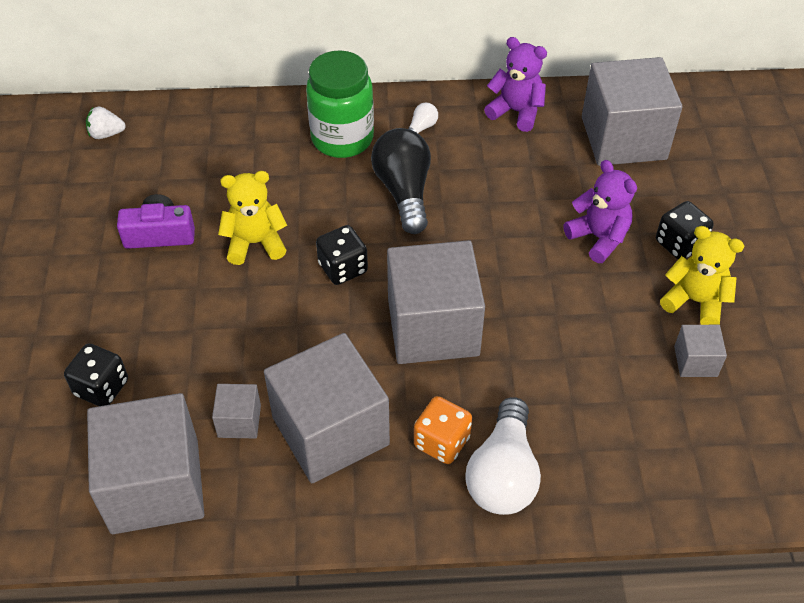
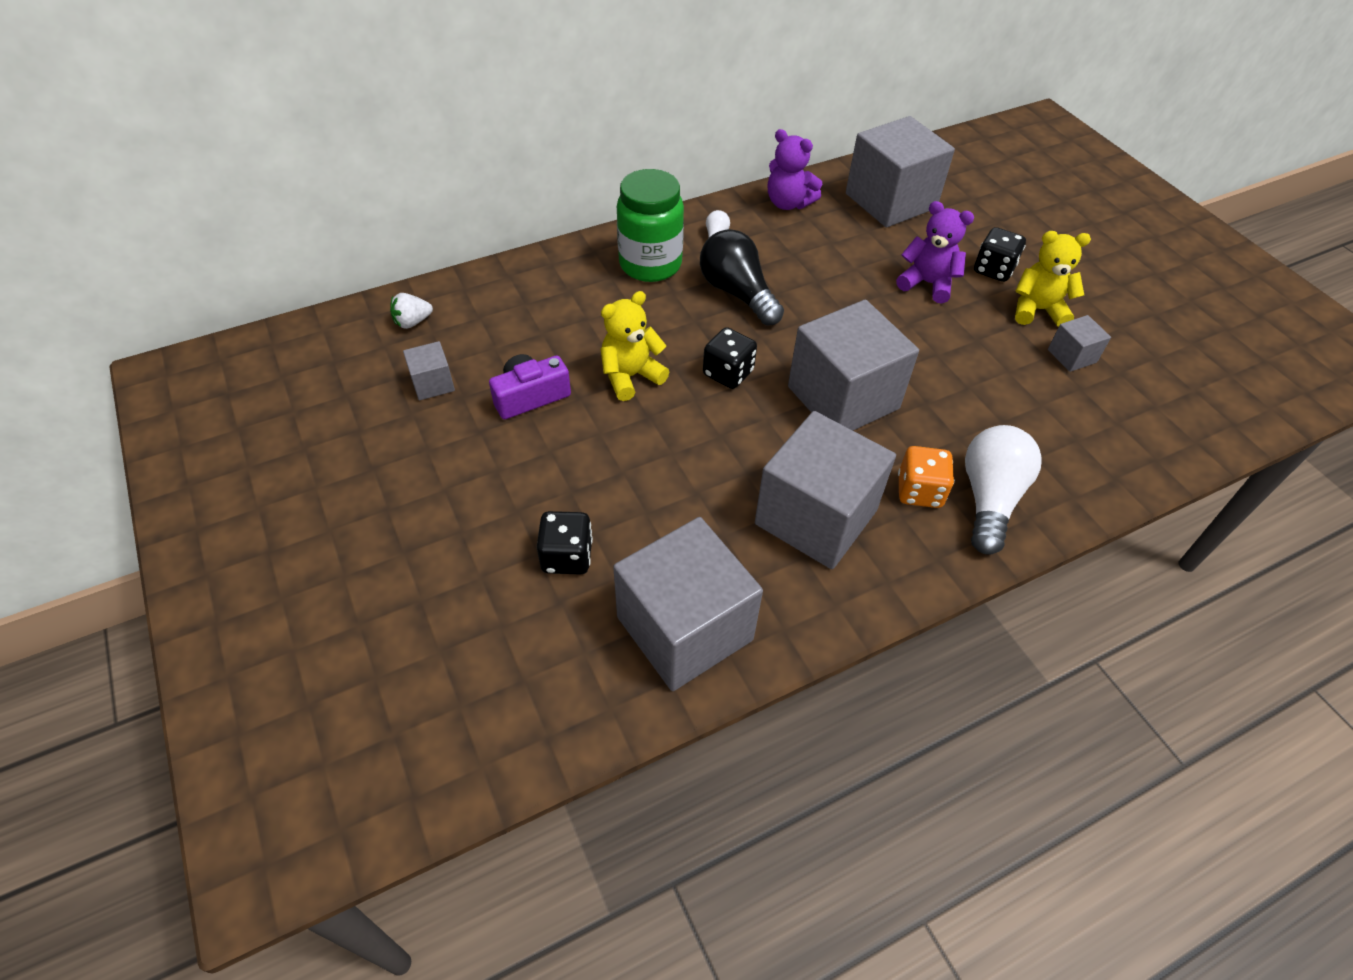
camera: 25 degrees left, 0 degrees up
(239, 421) = (725, 539): grey cube -> grey cube (433, 383)
(503, 473) = (989, 499): white light bulb -> white light bulb turned 150 degrees counterclockwise
(516, 112) = (788, 203): purple teddy bear -> purple teddy bear turned 150 degrees counterclockwise

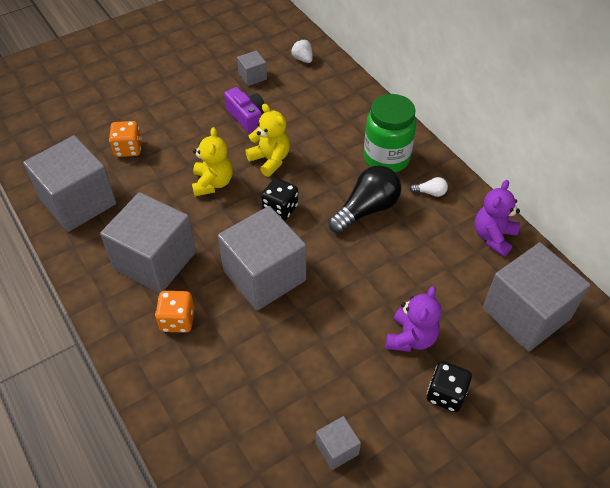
camera: 85 degrees right, 0 degrees up
(567, 556) = (128, 149): black dice -> orange dice
(989, 499) = (171, 364): white light bulb -> none
(1037, 310) = (395, 427): yellow teddy bear -> yellow teddy bear (213, 183)

